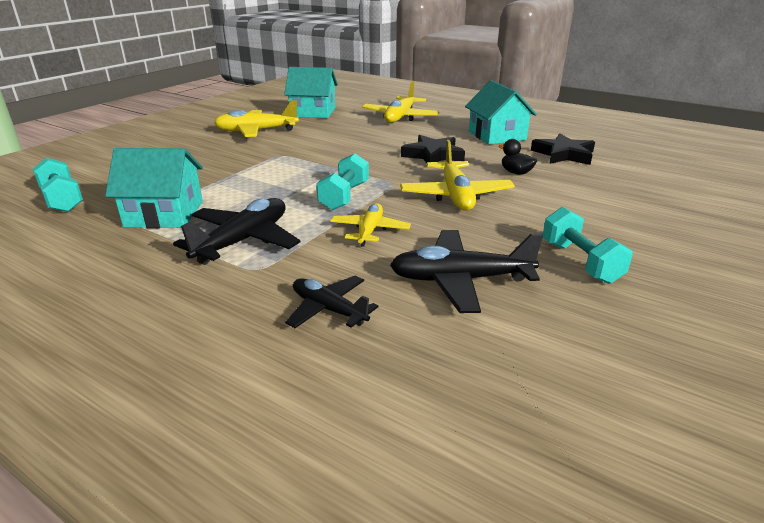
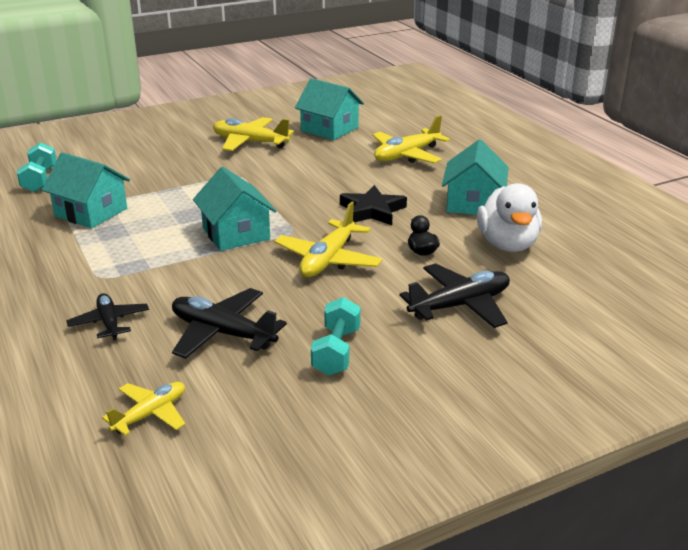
camera: 30 degrees right, 0 degrees up
(243, 241) = (117, 252): black plane -> black plane (460, 305)
(344, 196) = (236, 233): turquoise dumbbell -> turquoise house
(370, 231) = (214, 271): yellow plane -> yellow plane (150, 414)
(563, 154) = (507, 244): black star -> white duck

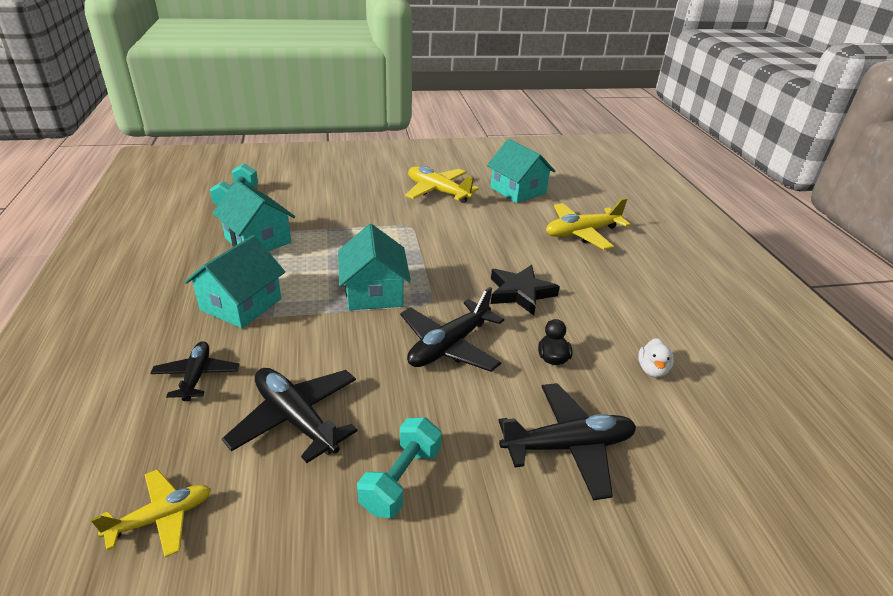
camera: 15 degrees right, 5 degrees up
(328, 260) = (449, 346): yellow plane -> black plane
(473, 203) = (631, 305): turquoise house -> turquoise house (241, 304)
(507, 244) = (652, 370): white duck -> white duck, size x0.47

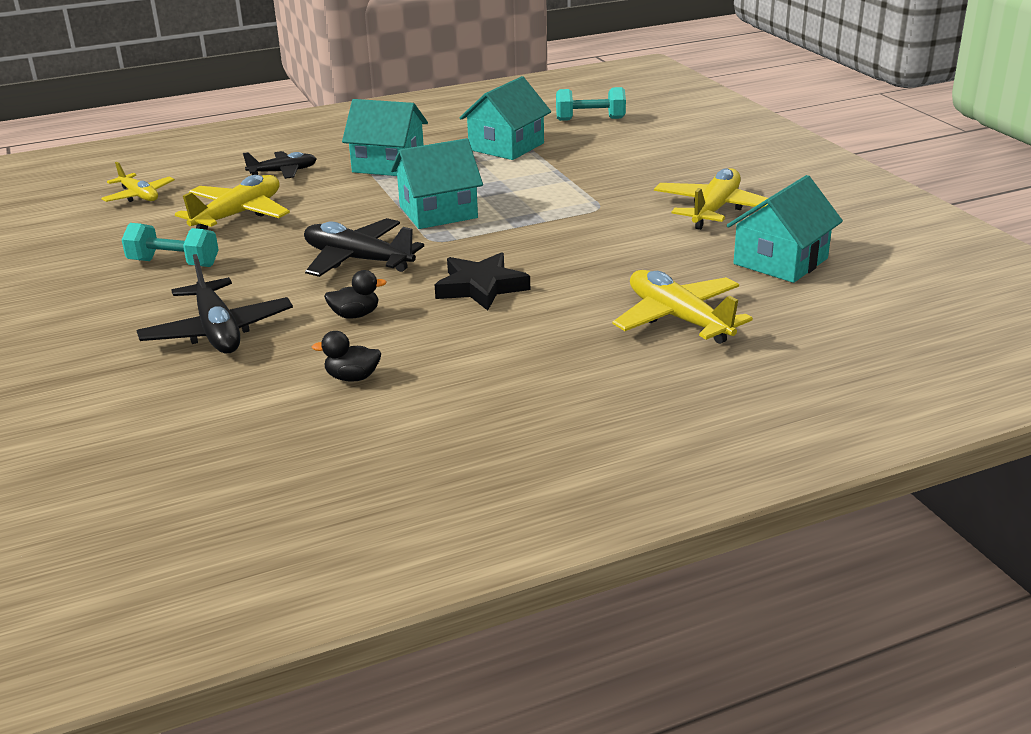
camera: 80 degrees right, 5 degrees down
(296, 419) = (238, 215): black plane -> yellow plane
(652, 370) = (352, 377): white duck -> black duck

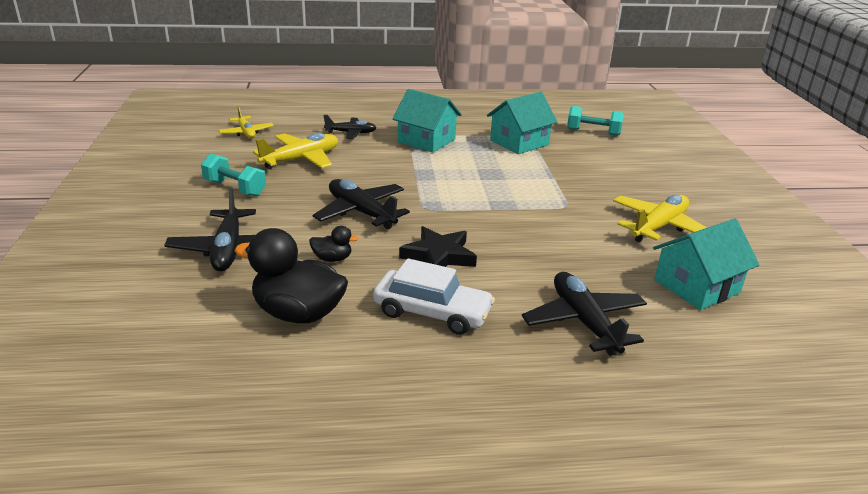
camera: 15 degrees right, 0 degrees up
(352, 377) = (298, 313): black duck -> black duck, size x2.12
(438, 212) = (441, 185): turquoise house -> none
(507, 344) = (432, 312): none -> white car
(678, 319) = (584, 322): yellow plane -> black plane

